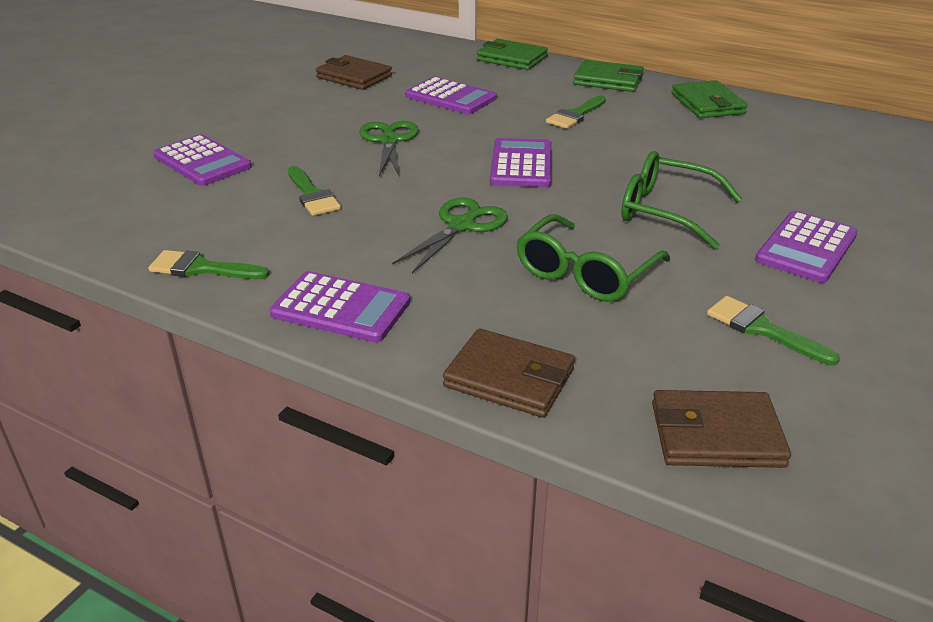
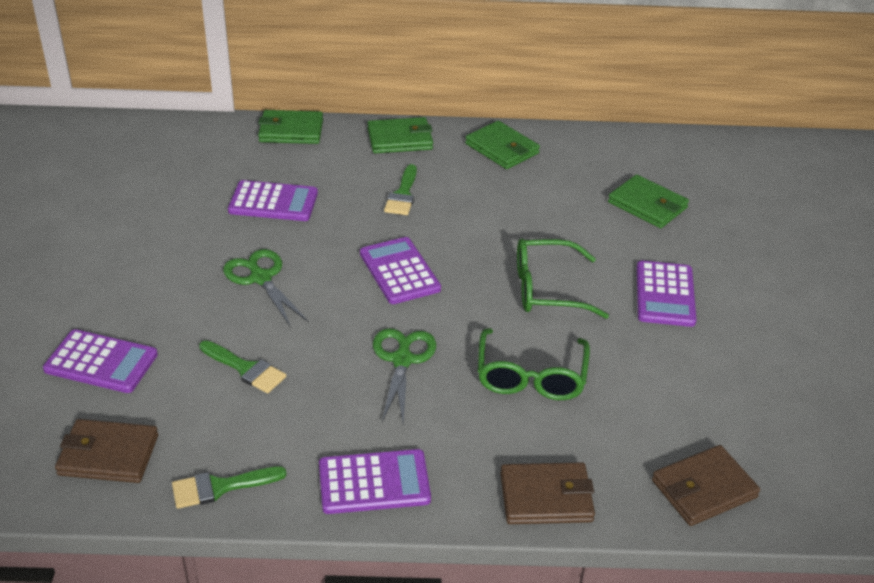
camera: 30 degrees left, 5 degrees up
(354, 77) = (154, 199): brown wallet -> brown wallet (108, 455)
(762, 329) = (680, 386): green brush -> none
(842, 174) = (647, 205): none -> green wallet

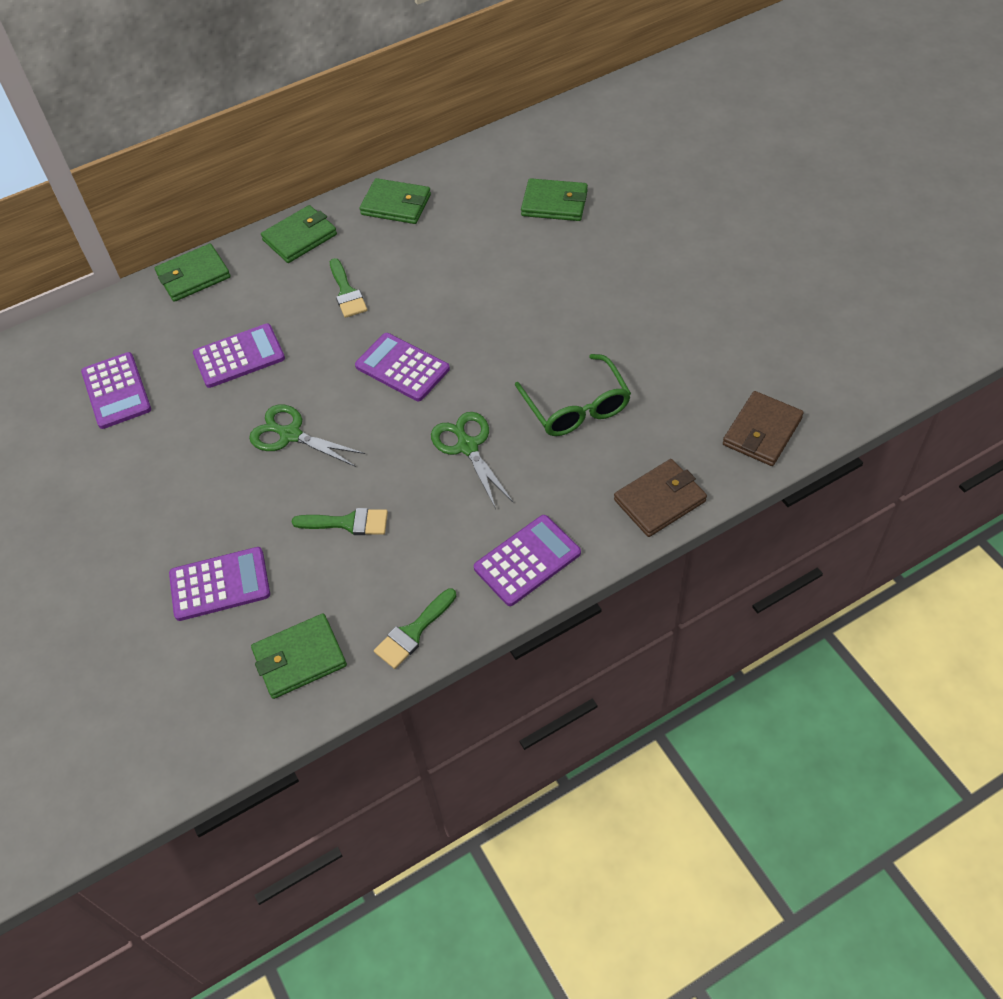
camera: 25 degrees left, 15 degrees up
(108, 455) = (300, 658): brown wallet -> green wallet
(547, 289) = (532, 323): green glasses -> none
(665, 294) = (625, 281): purple calculator -> purple calculator (116, 391)

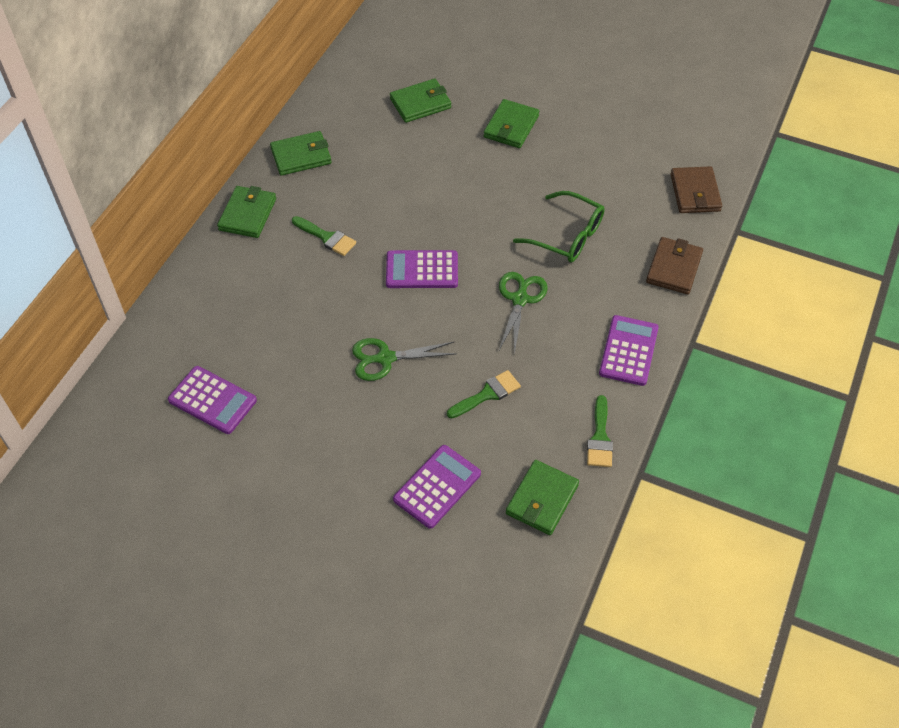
camera: 40 degrees left, 0 degrees up
(194, 276) = (187, 284): green wallet -> green wallet (511, 126)
(239, 356) = (288, 324): purple calculator -> none
(468, 446) = (520, 299): green scissors -> green scissors turned 75 degrees clockwise

